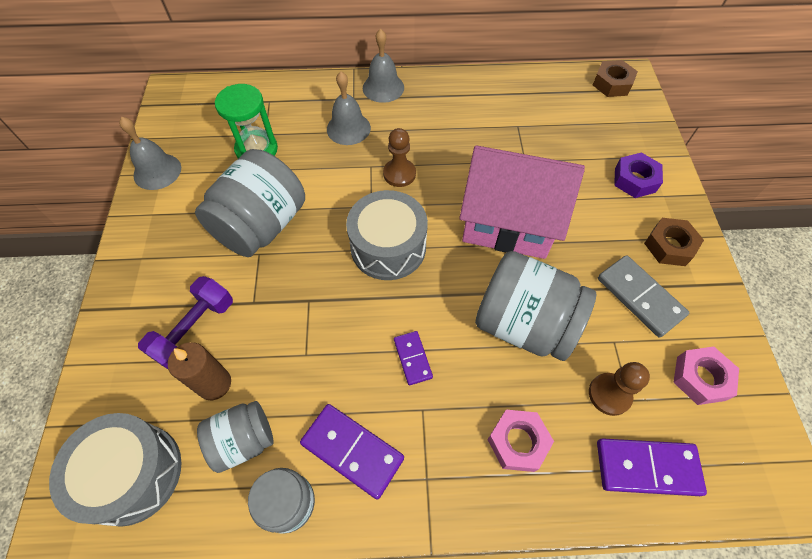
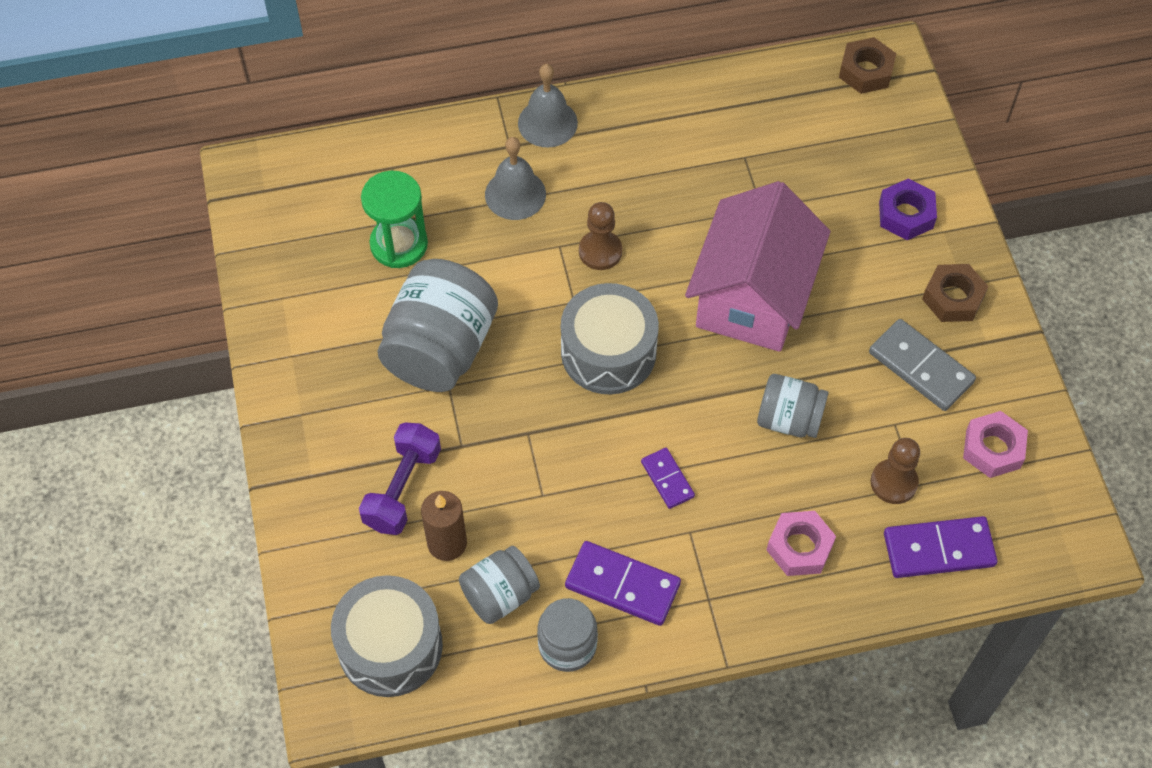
camera: 10 degrees left, 0 degrees up
(157, 171) = (275, 296): grey bell -> none
(508, 222) = (752, 297): pink house -> pink house turned 75 degrees counterclockwise
(524, 323) = (789, 419): grey jar -> grey jar, size x0.57

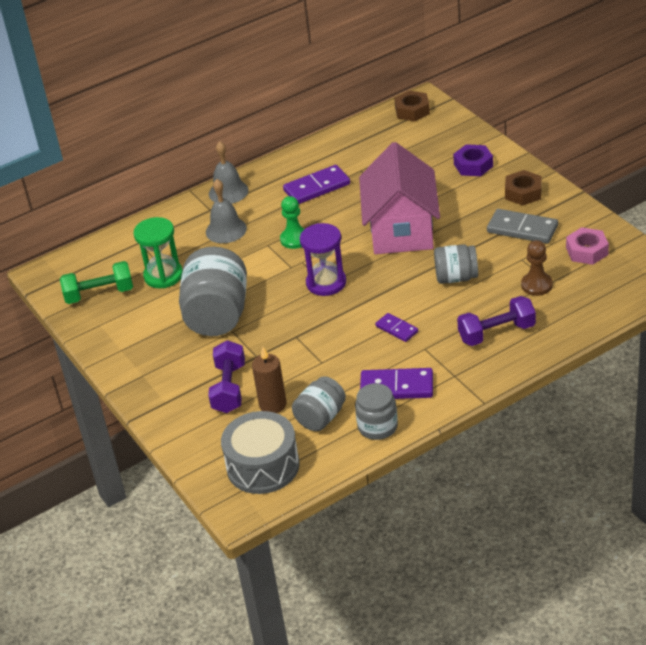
camera: 15 degrees left, 20 degrees down
(303, 242) = (99, 294): none -> green dumbbell
(600, 251) = (295, 239): brown pawn -> green pawn
(608, 352) = (326, 283): grey drum -> purple hourglass
(799, 547) = (497, 333): pink nut -> purple dumbbell
(938, 550) = (582, 306): purple domino -> purple domino (317, 187)

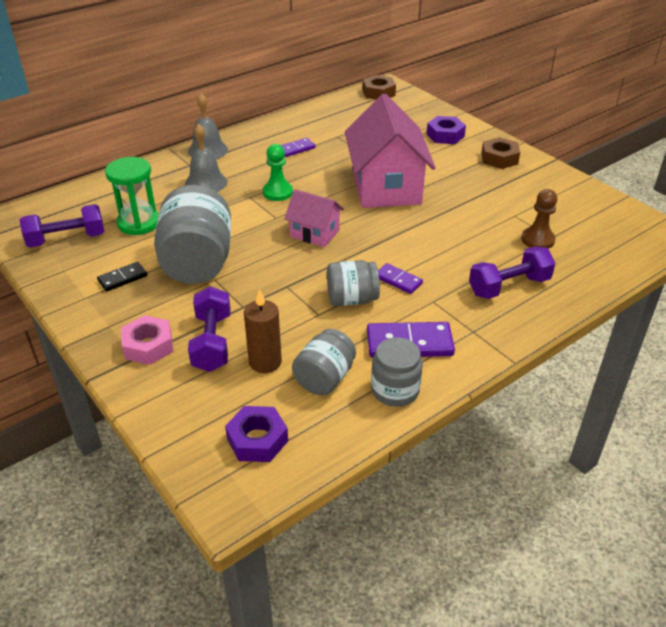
camera: 10 degrees left, 0 degrees up
(99, 294) = (67, 239): green dumbbell -> purple dumbbell
(151, 331) = (122, 278): none -> black domino
(263, 466) = (257, 440): grey drum -> purple nut
(317, 187) = (296, 149): purple domino -> purple domino, size x0.59
(326, 283) = (314, 233): purple hourglass -> pink house
(456, 277) = (451, 231): grey jar -> grey jar (352, 299)
(522, 229) = (507, 189): grey domino -> none
(587, 251) = (579, 209): pink nut -> pink nut (148, 346)

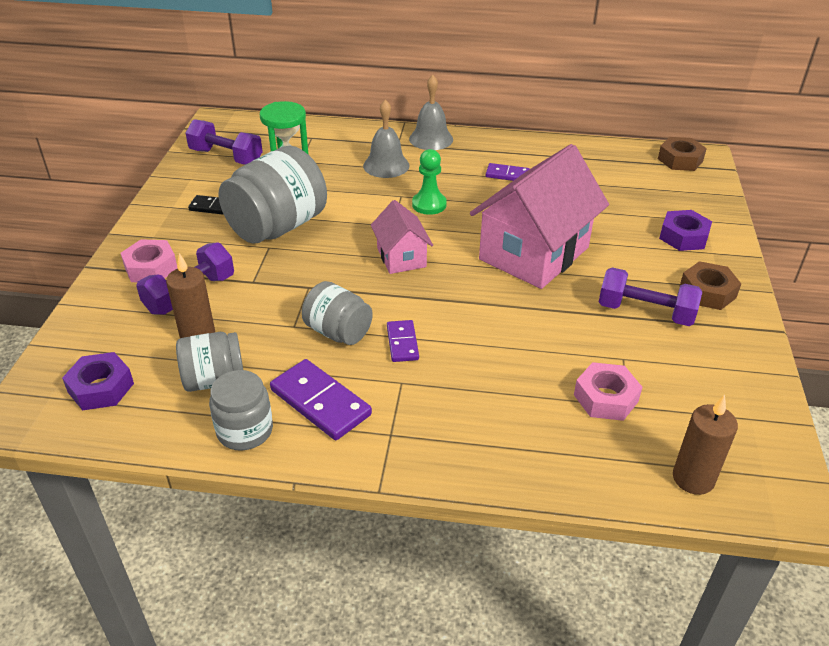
camera: 45 degrees right, 0 degrees up
(509, 286) = (495, 420): purple dumbbell -> purple dumbbell (645, 312)
(537, 240) = (605, 398): brown pawn -> pink nut
(625, 251) = (693, 478): none -> brown candle

